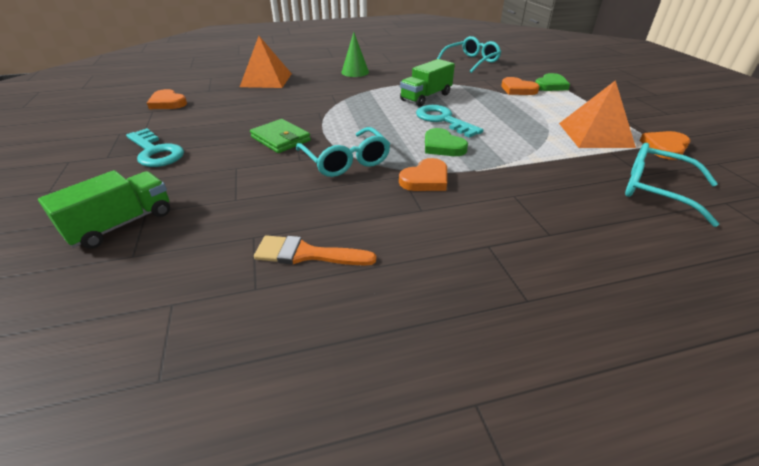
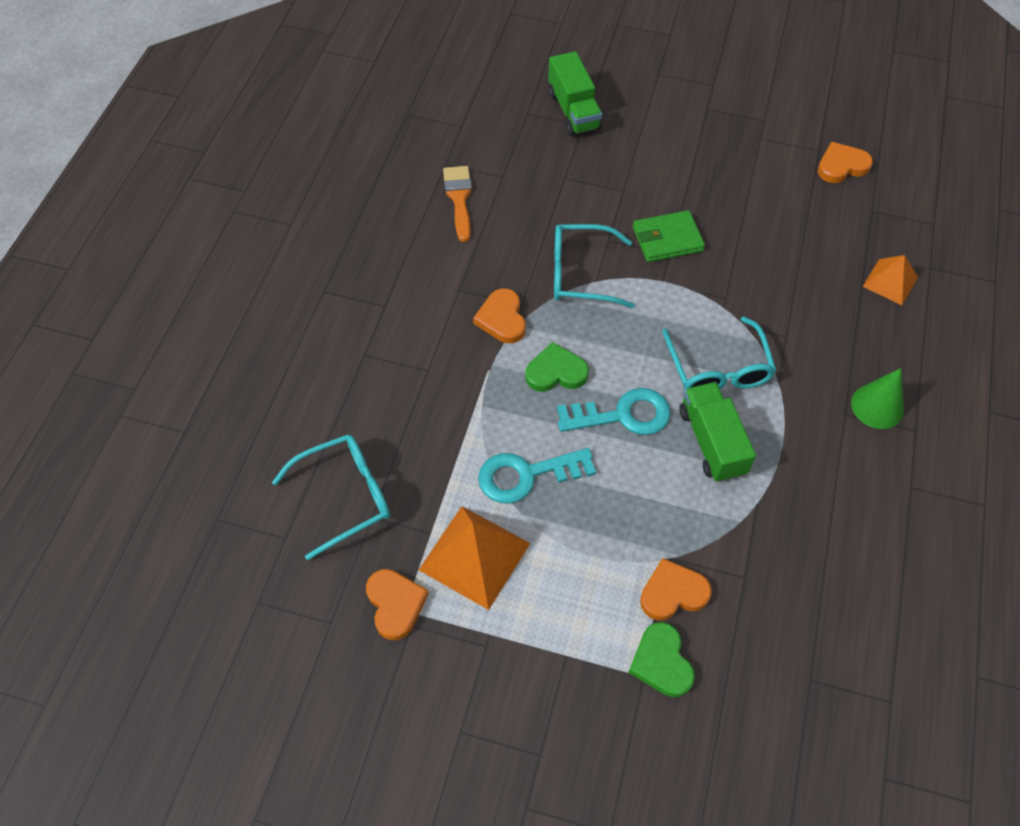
camera: 120 degrees right, 20 degrees up
(155, 152) = (696, 141): turquoise key -> turquoise key (526, 475)
(266, 80) = (890, 281): orange pyramid -> orange pyramid, size x0.61
(307, 254) = (459, 198): orange brush -> orange brush turned 45 degrees counterclockwise
(471, 62) = (855, 628): turquoise glasses -> turquoise glasses (718, 369)

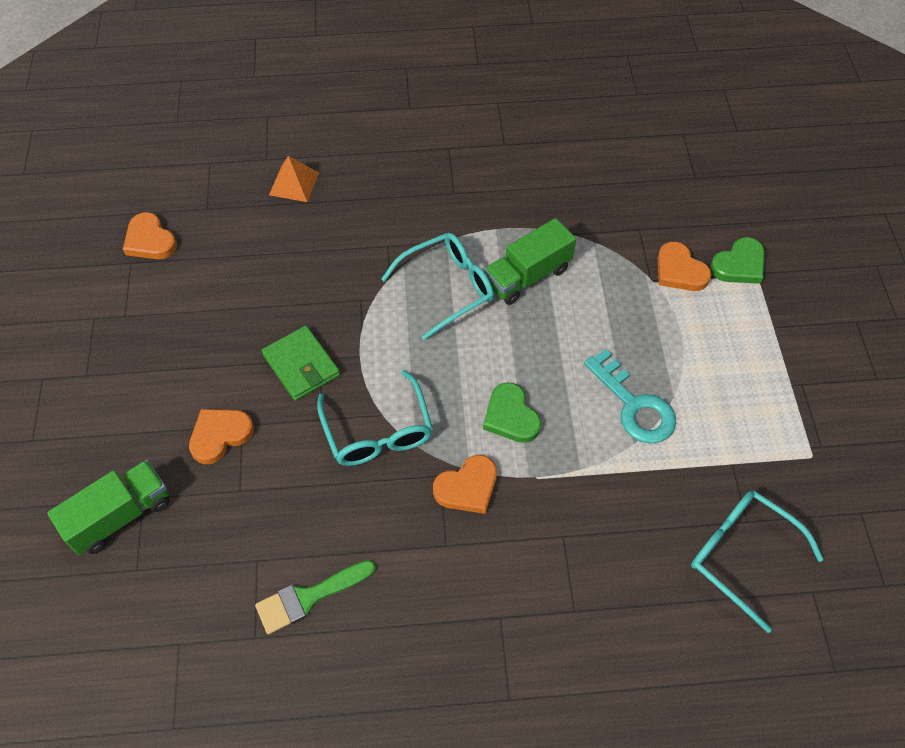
camera: 110 degrees left, 0 degrees up
(395, 604) = (813, 466): orange heart -> orange heart (220, 435)
(459, 198) = (309, 597): orange brush -> green brush
(474, 556) = (733, 419): orange pyramid -> none
(623, 415) = (532, 347): turquoise key -> none
(877, 406) = (436, 174): green cone -> none

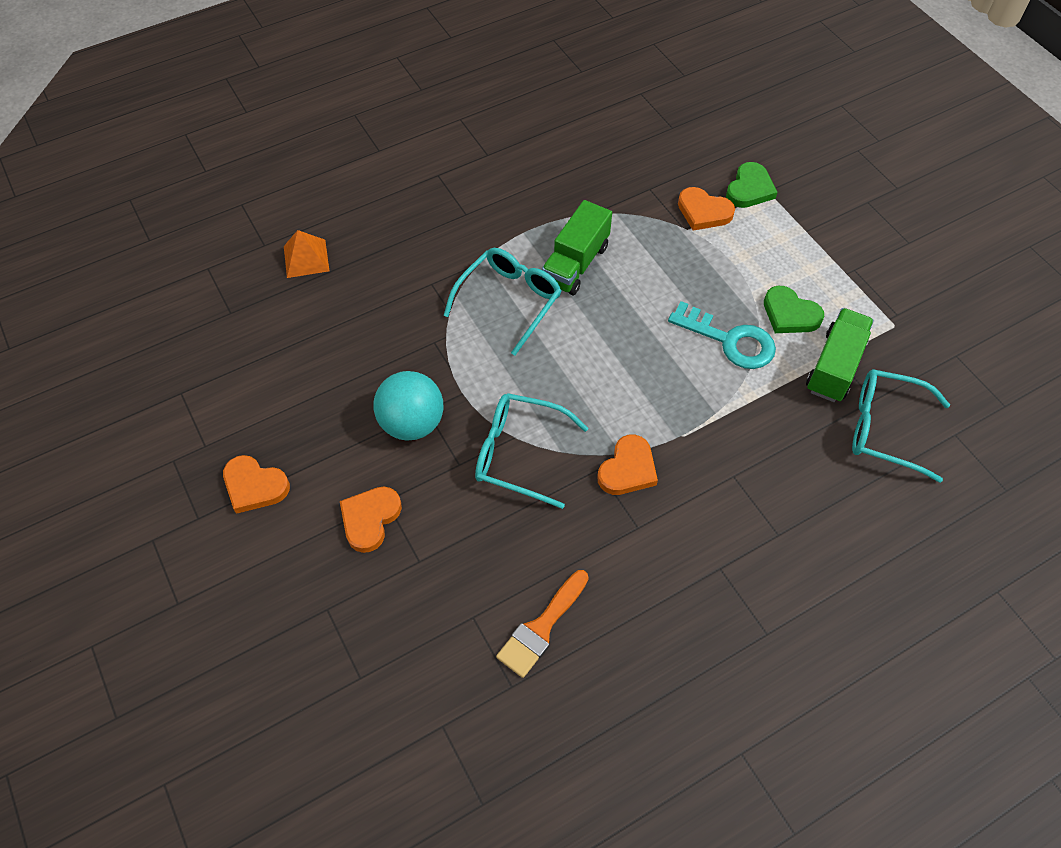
camera: 25 degrees left, 0 degrees up
(120, 516) = (313, 635): green truck -> green truck (834, 366)
(150, 240) = (189, 364): orange heart -> orange heart (254, 486)
(301, 365) = (412, 423): green wallet -> turquoise ball
(309, 597) = (541, 628): green brush -> orange brush
(378, 431) = (519, 453): turquoise glasses -> turquoise glasses turned 150 degrees clockwise
(511, 416) = (630, 392): green heart -> green heart (790, 314)

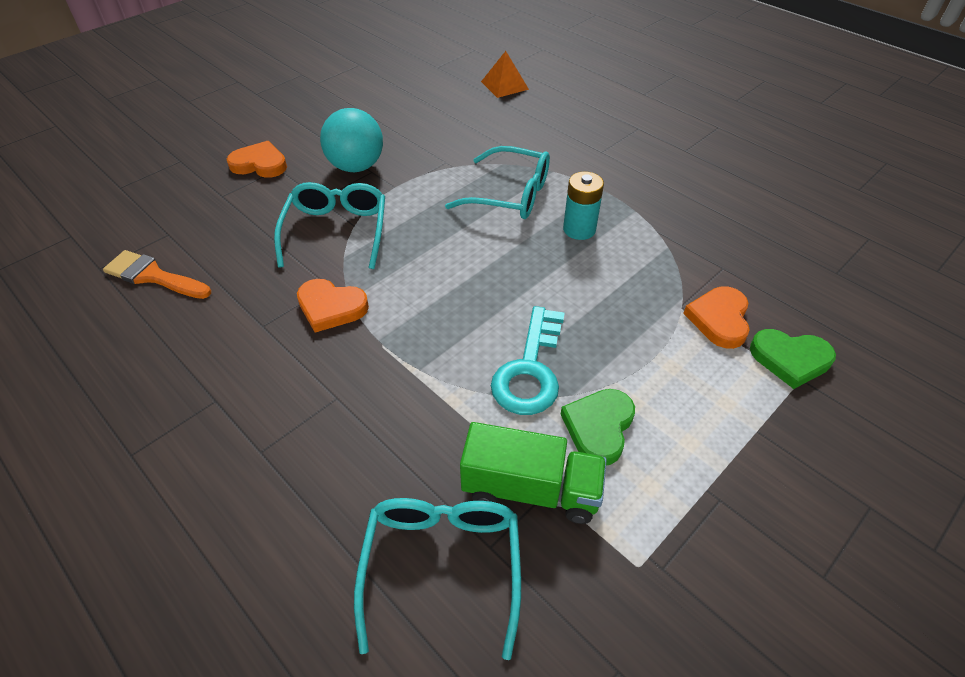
camera: 75 degrees right, 10 degrees down
(254, 486) = (284, 109): orange heart -> none
(575, 264) = (579, 229): green truck -> turquoise battery

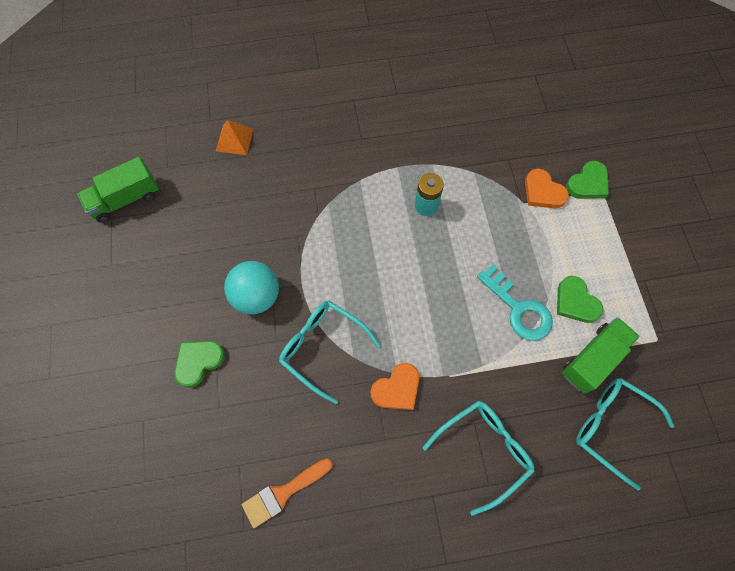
camera: 55 degrees left, 20 degrees up
(260, 164) = (198, 362): orange heart -> green heart
(383, 63) = (126, 199): none -> green truck
(510, 195) = (365, 220): turquoise glasses -> turquoise glasses (484, 450)

